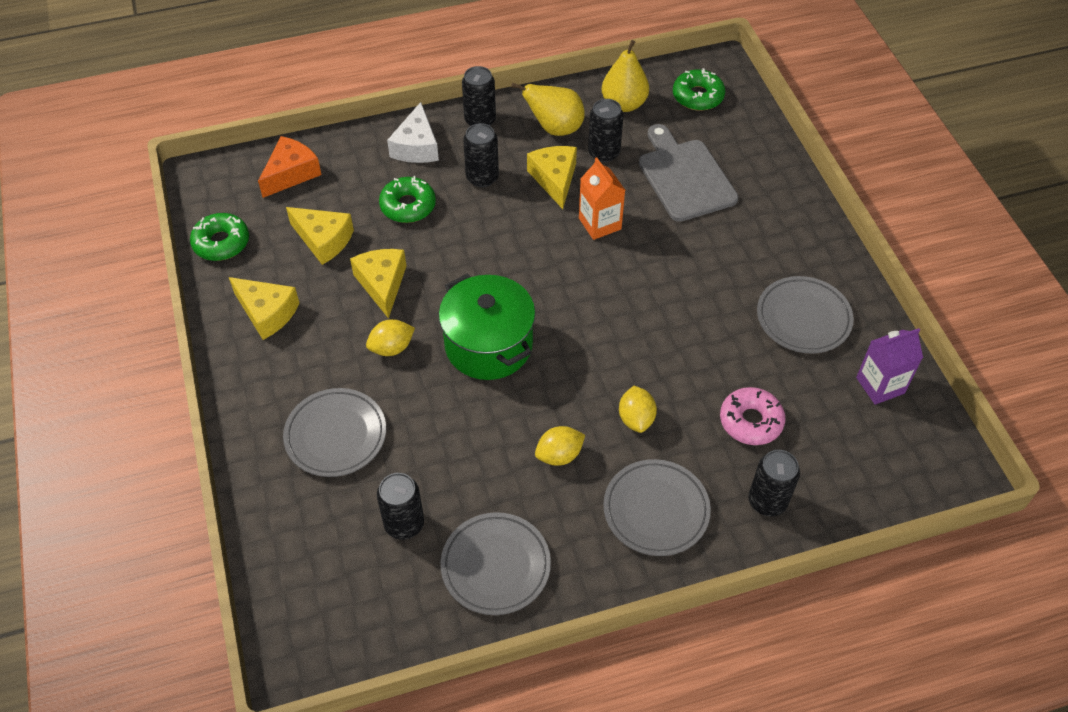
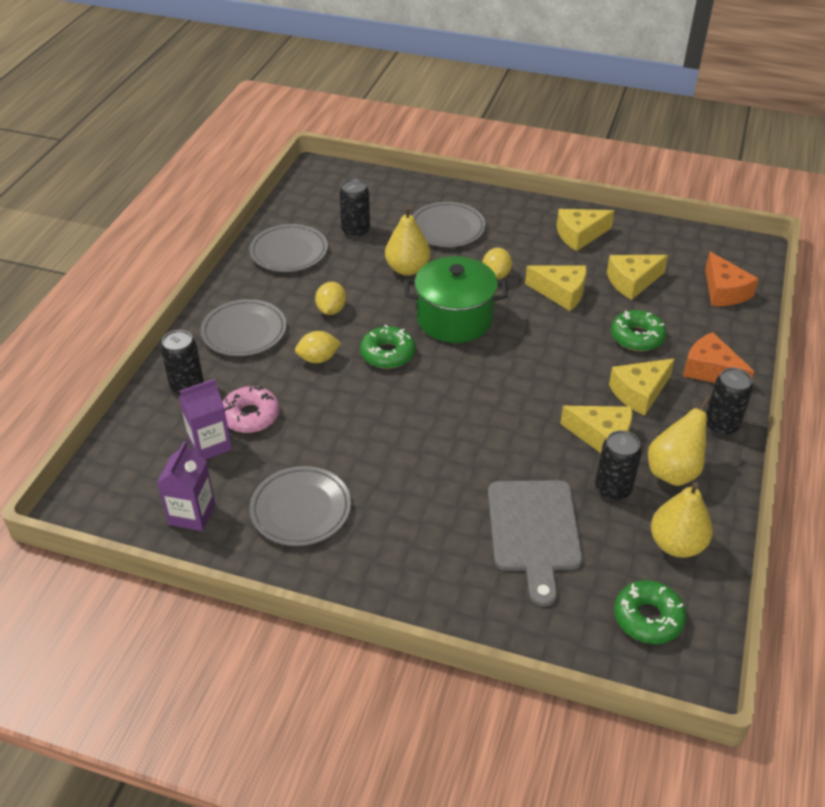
camera: 125 degrees right, 10 degrees down
(221, 243) = (668, 237): green donut -> green donut (387, 354)
(416, 146) = (710, 370): white cheese -> orange cheese
(439, 429) = (407, 269): none -> yellow pear
(482, 177) = (639, 393): black can -> yellow cheese
(600, 224) = (523, 438): orange carton -> none
(636, 419) = (318, 359): yellow lemon -> yellow lemon turned 45 degrees counterclockwise
(685, 177) = (534, 531): grey cutting board -> grey cutting board turned 75 degrees clockwise
(809, 427) = (210, 444): none -> purple carton

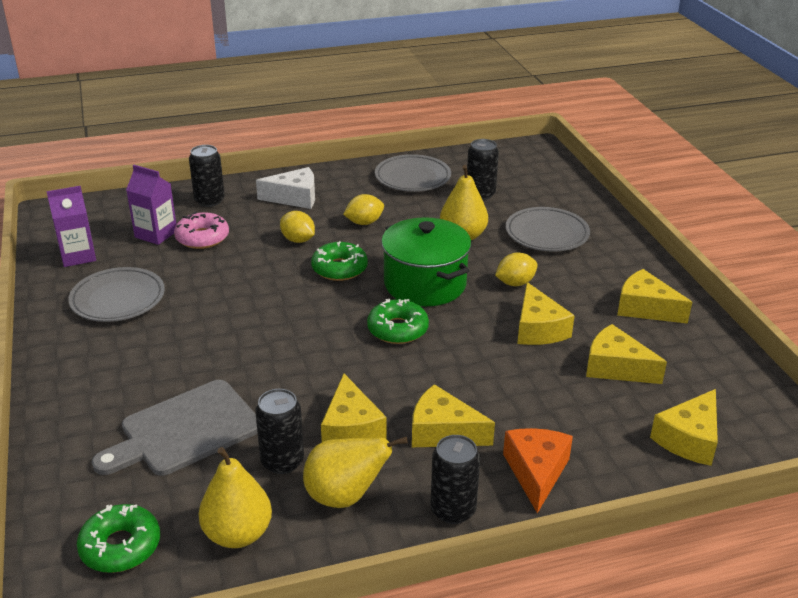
camera: 55 degrees right, 10 degrees down
(244, 332) = (294, 198): grey plate -> white cheese
(637, 337) = (529, 401): green donut -> green donut (397, 329)
(724, 291) = (689, 439): orange cheese -> yellow cheese

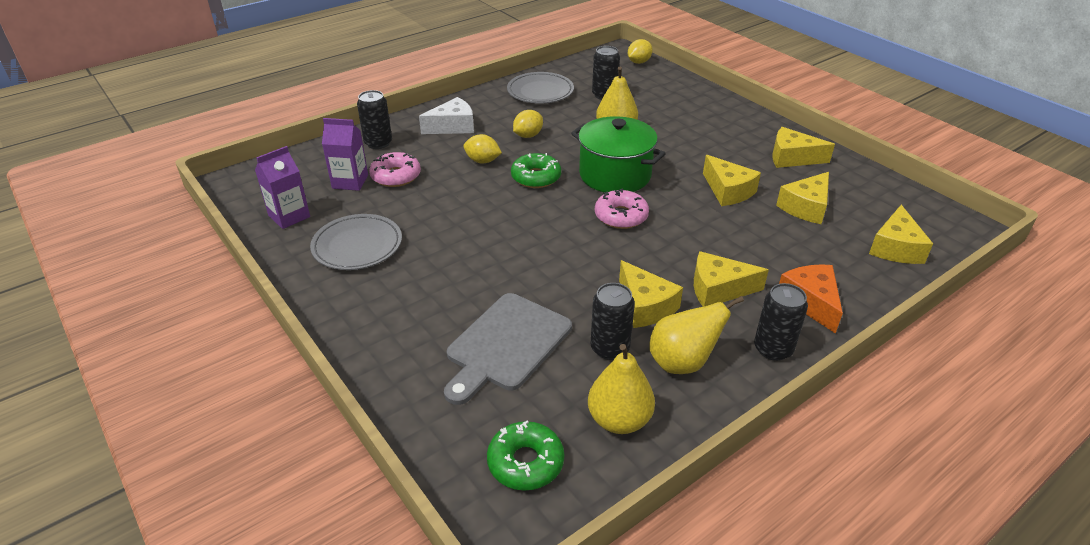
camera: 20 degrees left, 5 degrees up
(397, 329) = (621, 216): green donut -> pink donut
(515, 283) = (684, 159): yellow lemon -> yellow lemon (639, 62)
(547, 234) = (678, 116): grey plate -> none
(616, 367) = (806, 207): yellow cheese -> yellow cheese turned 60 degrees counterclockwise

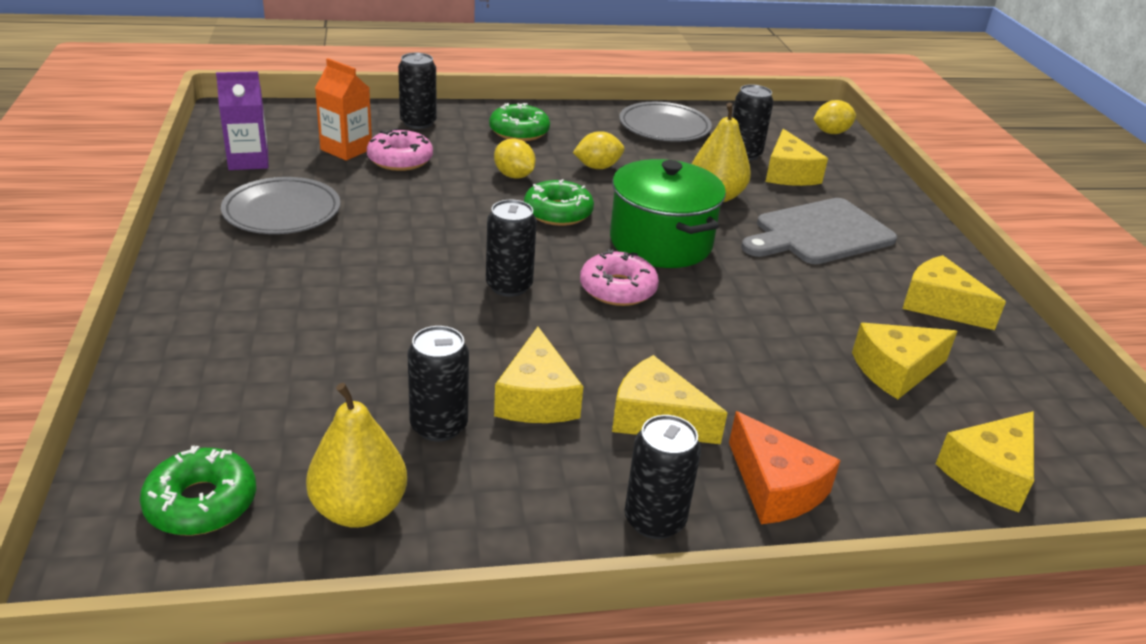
camera: 25 degrees right, 5 degrees down
(350, 182) = (346, 149): purple carton -> orange carton
(453, 126) = (519, 131): white cheese -> green donut
(506, 345) = (323, 371): grey cutting board -> grey cutting board (819, 233)
(557, 240) = (509, 286): none -> black can
(682, 362) = (512, 482): yellow pear -> none
(728, 191) = (798, 311): yellow cheese -> yellow cheese (788, 173)
(811, 302) = (775, 487): orange cheese -> orange cheese turned 135 degrees clockwise

